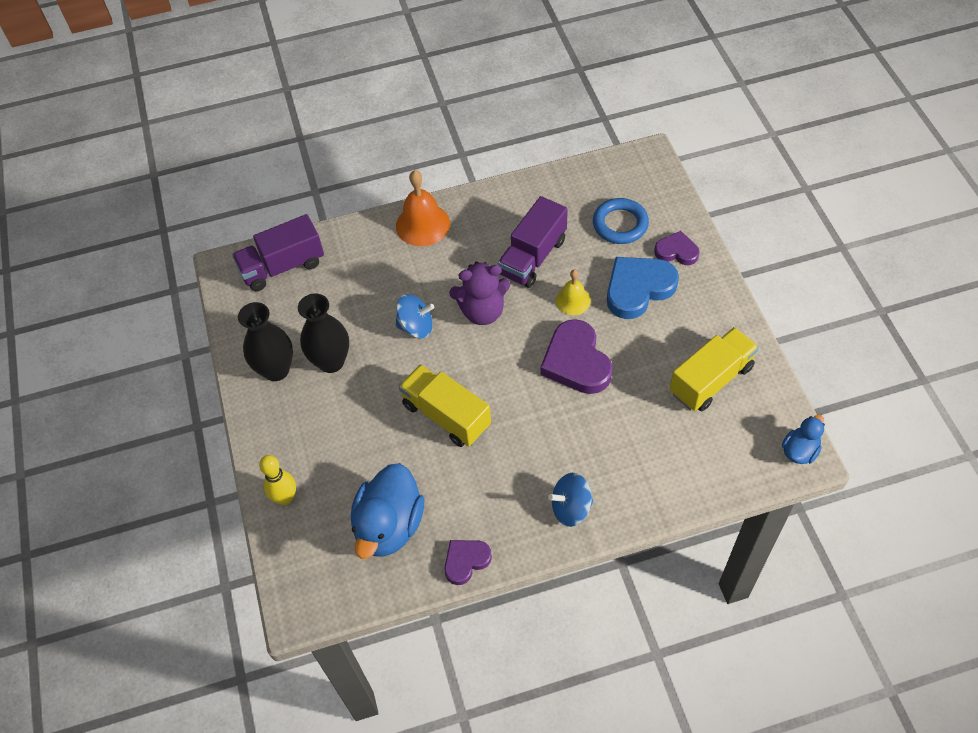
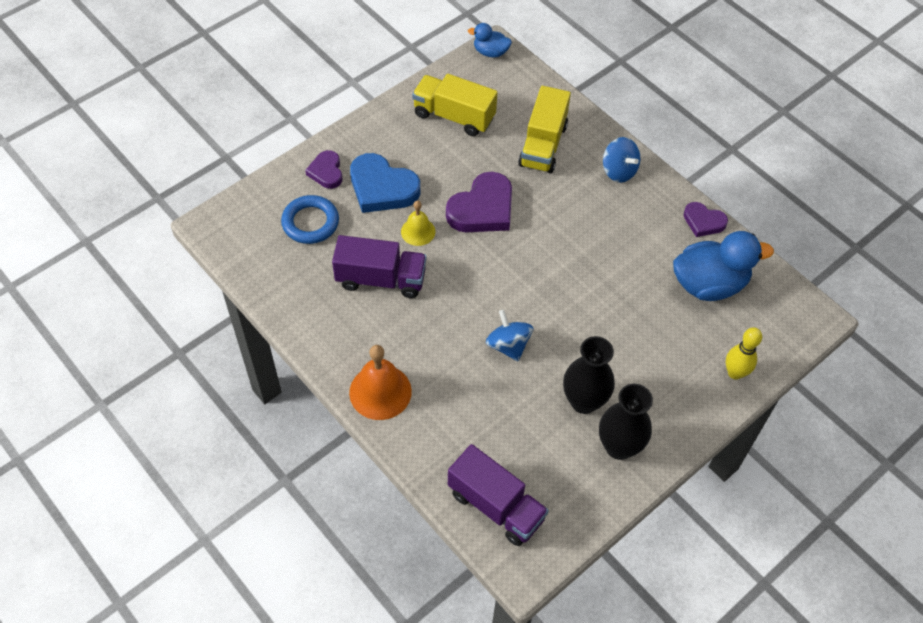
camera: 120 degrees left, 0 degrees up
(446, 415) = (587, 284): yellow truck -> yellow truck (543, 145)
(482, 311) = (464, 297): purple teddy bear -> none

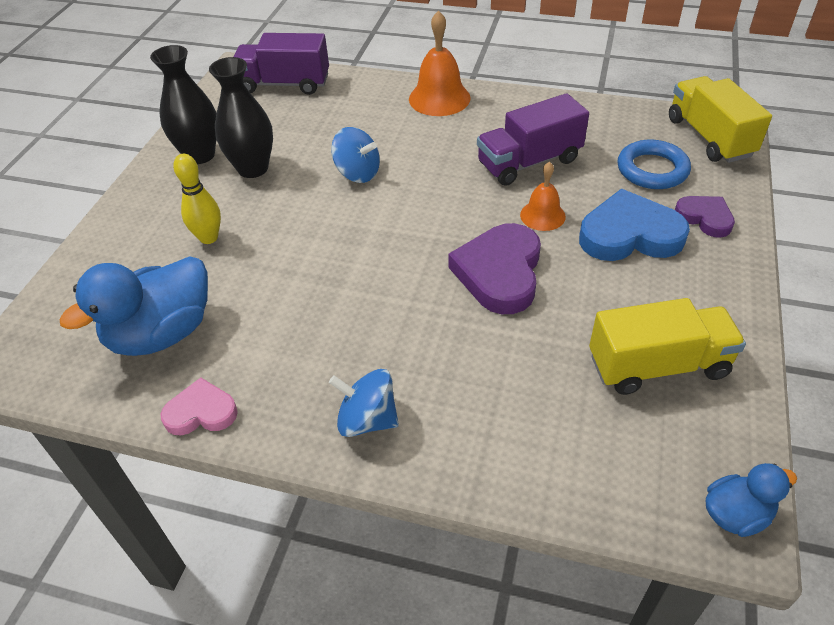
camera: 150 degrees right, 10 degrees down
(418, 231) = (542, 215): yellow bell -> orange bell
(543, 145) = (502, 396): yellow truck -> yellow truck (709, 137)
(703, 222) = (201, 412): purple heart -> pink heart
(735, 373) = (98, 259): yellow bowling pin -> yellow bowling pin (209, 238)

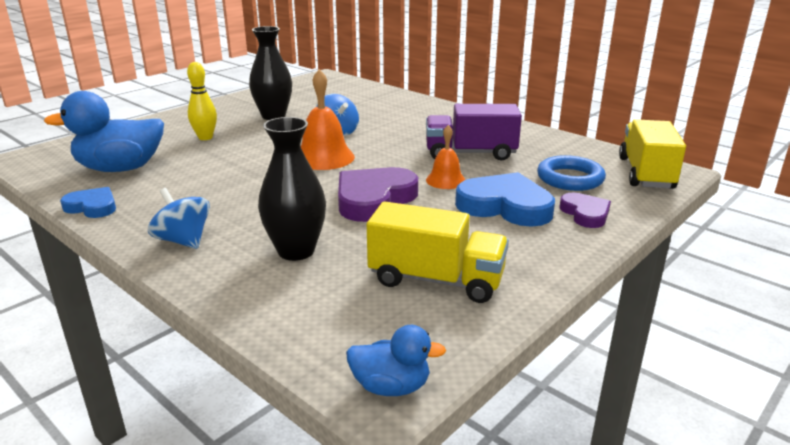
camera: 25 degrees right, 20 degrees down
(200, 155) = (250, 104): black vase -> black vase (296, 251)
(201, 412) = (92, 207): pink heart -> blue heart
(284, 84) = (344, 87): purple truck -> none
(439, 98) = (442, 112): orange bell -> orange bell (324, 157)

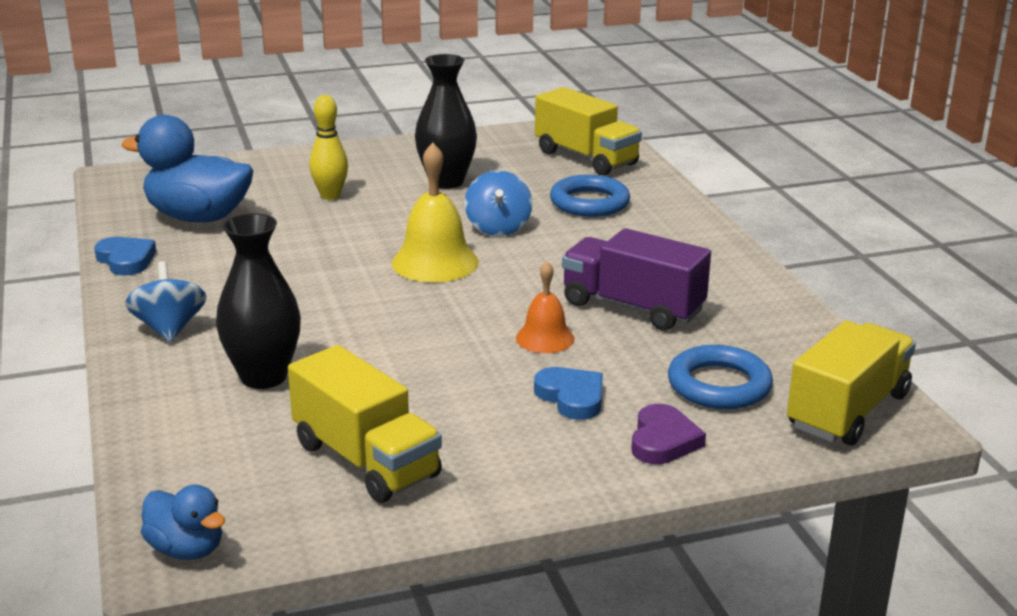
camera: 30 degrees right, 0 degrees up
(324, 157) = (435, 262): orange bell -> yellow bell
(341, 90) = (586, 158): none -> yellow truck
(373, 110) = (589, 203): none -> blue ring
(374, 199) = (423, 338): purple heart -> none
(505, 206) = (571, 397): blue heart -> blue heart, size x0.57

